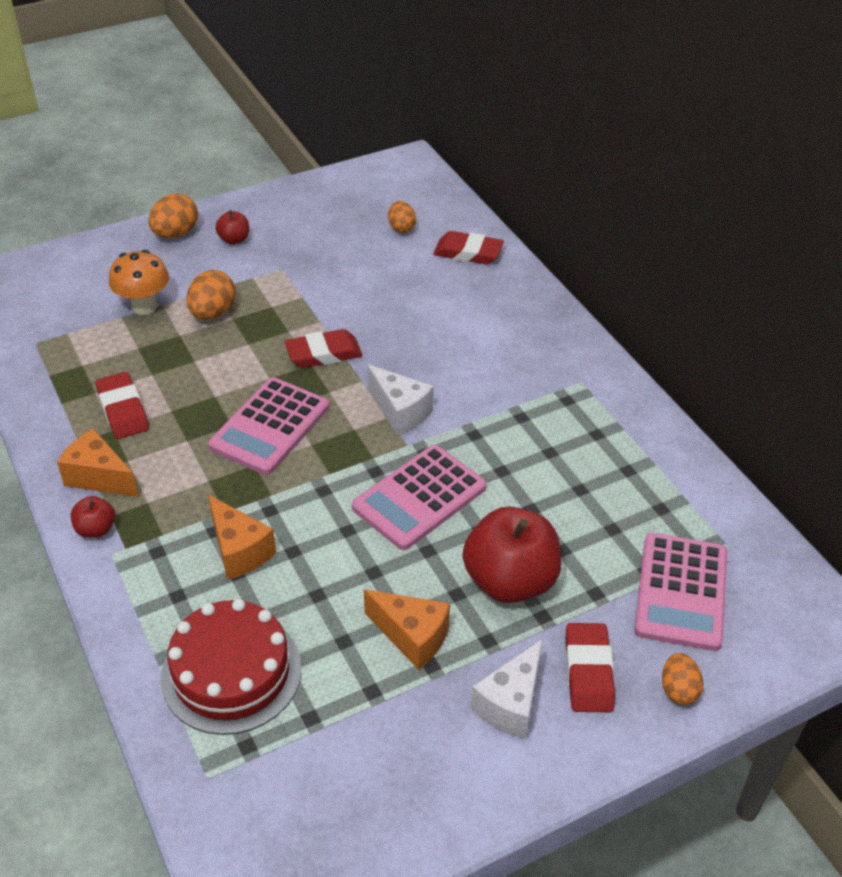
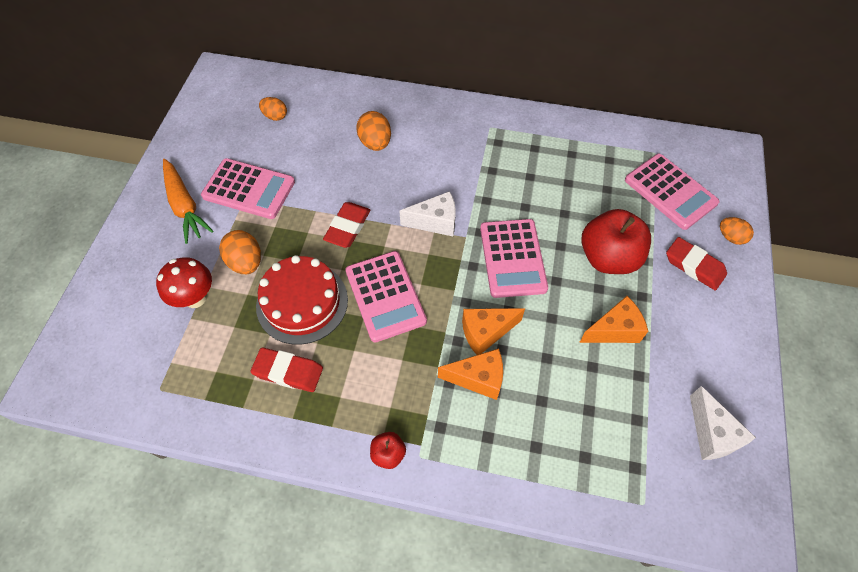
camera: 50 degrees left, 15 degrees up
(99, 477) = (340, 424): orange cheese -> orange cheese (486, 332)
(144, 306) = (195, 298): orange mushroom -> red mushroom
(176, 234) = (139, 234): orange egg -> orange egg (375, 143)
(231, 672) = (573, 442): red cake -> red cake (302, 302)
(234, 239) = (185, 206): red apple -> orange carrot
(296, 265) = (249, 189): none -> pink calculator
(468, 253) = (333, 102): red eraser -> none
(511, 704) = (692, 314): white cheese -> white cheese (711, 434)

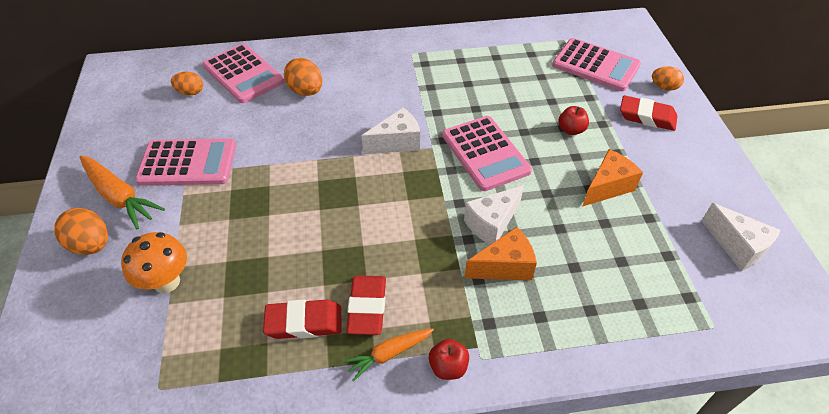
camera: 20 degrees left, 10 degrees down
(195, 298) = (167, 282): red mushroom -> orange mushroom
(246, 262) = (212, 231): orange egg -> orange egg (91, 245)
(302, 302) = (291, 251): red cake -> none
(345, 424) = (389, 354): none -> orange carrot
(347, 227) = (310, 170): red eraser -> red eraser (367, 307)
(385, 296) = (376, 220): pink calculator -> pink calculator (243, 74)
(486, 332) = (491, 223): orange cheese -> white cheese
(608, 258) = (571, 130): red apple -> red apple, size x0.46

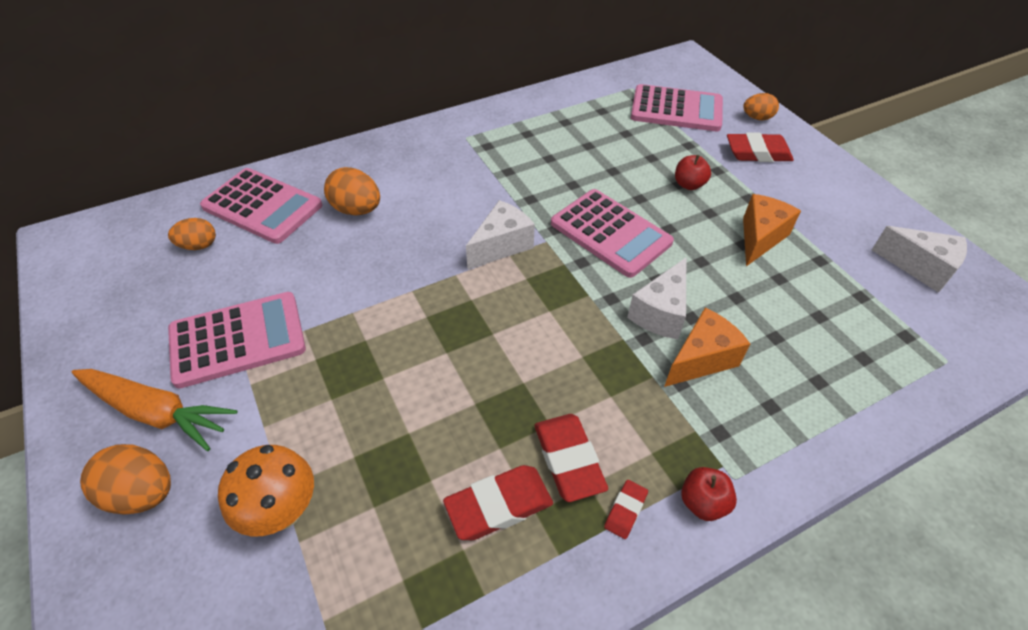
camera: 20 degrees left, 0 degrees up
(389, 354) = (625, 510): orange carrot -> red eraser

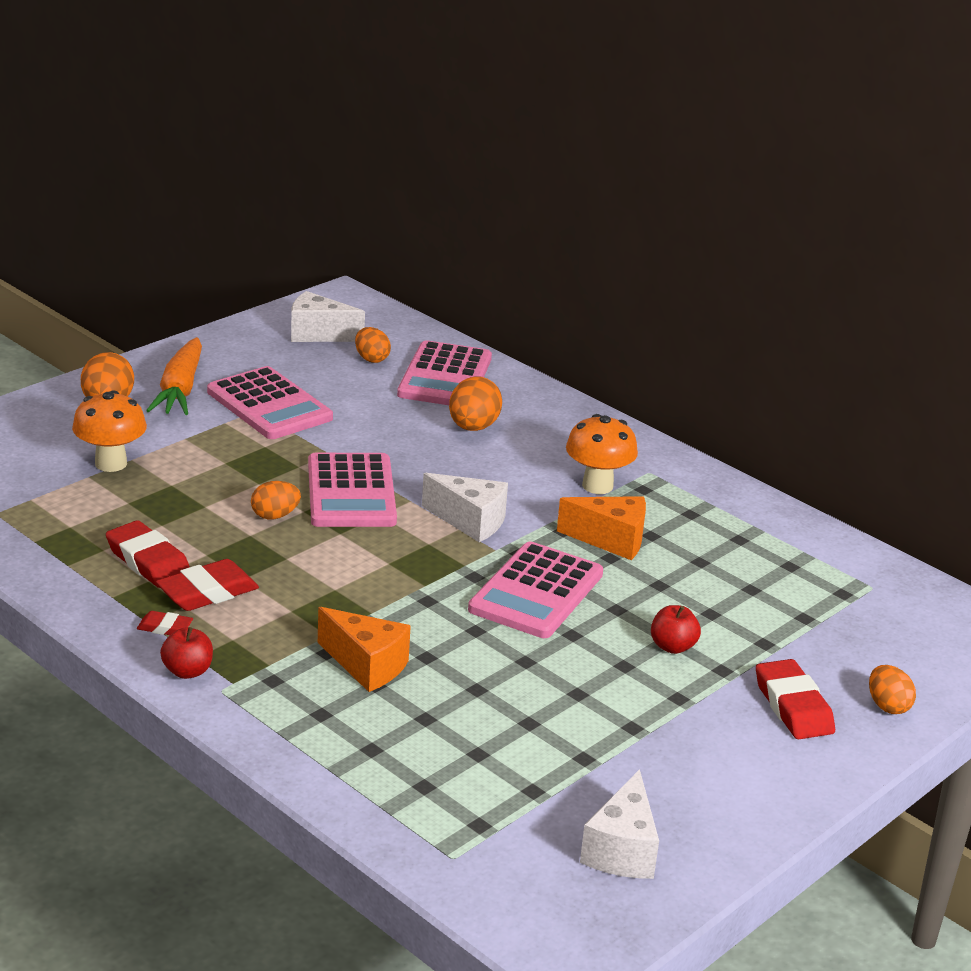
camera: 70 degrees right, 20 degrees down
(447, 376) = (275, 516): none -> orange egg
(474, 166) = (597, 486): none -> orange mushroom
(660, 313) = (422, 635): white cheese -> white cheese (318, 334)
(676, 109) = (847, 629): pink calculator -> pink calculator (351, 492)
(760, 238) = (598, 708): orange cheese -> orange cheese (611, 540)

